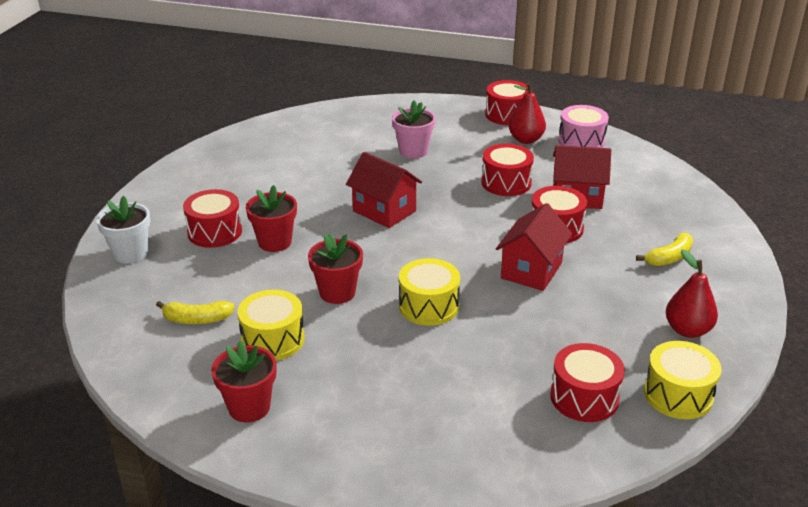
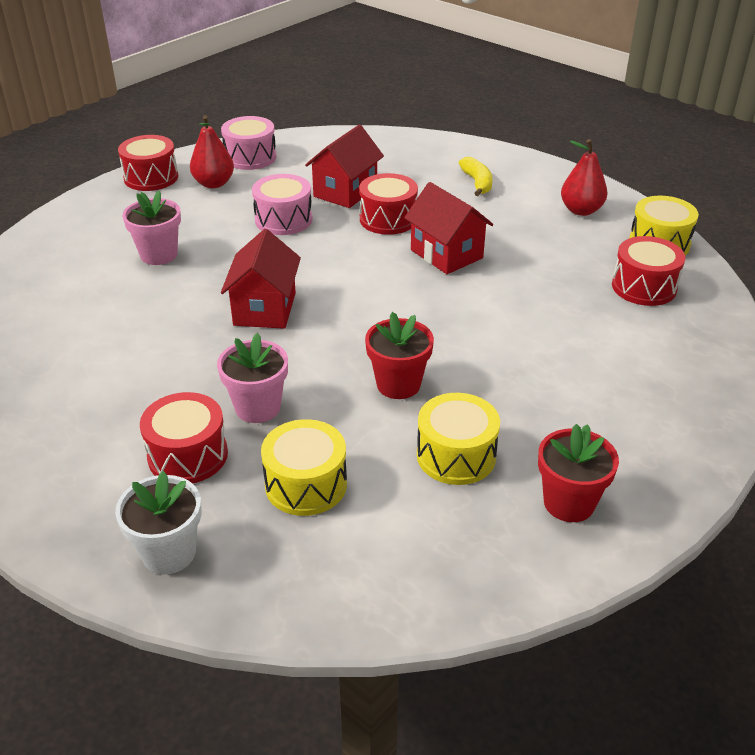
camera: 65 degrees left, 5 degrees up
(197, 319) = (376, 513): yellow banana -> none
(275, 242) = (257, 407): red flower pot -> pink flower pot
(384, 211) = (265, 309): red house -> red house turned 60 degrees counterclockwise
(428, 306) = (463, 330): yellow drum -> yellow drum (306, 484)
(506, 183) = (283, 220): red drum -> pink drum

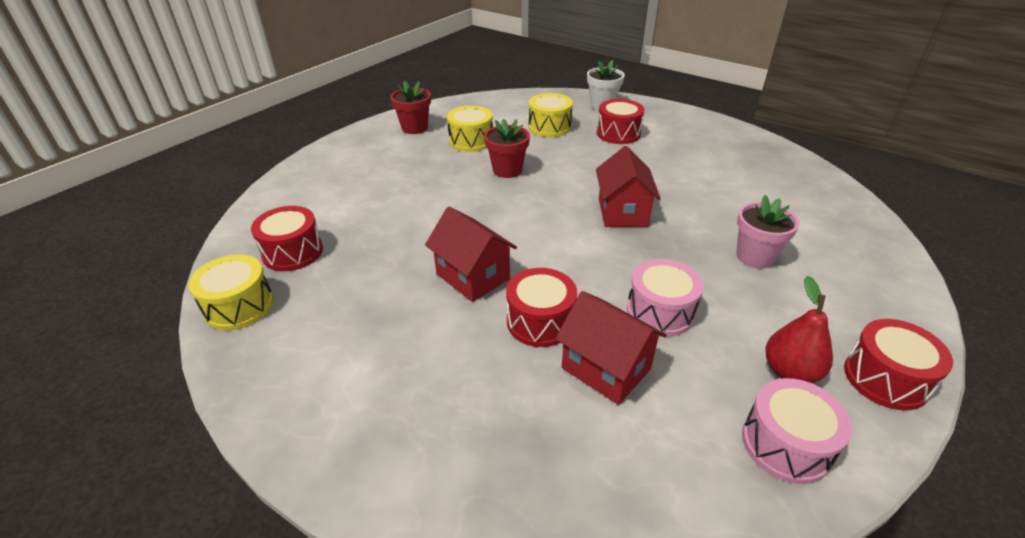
camera: 175 degrees right, 0 degrees up
(257, 407) = (592, 154): pink flower pot -> none
(345, 192) = (606, 368): red house -> red house turned 75 degrees counterclockwise
(477, 183) = (425, 403): yellow banana -> none
(581, 210) = (301, 354): red pear -> none

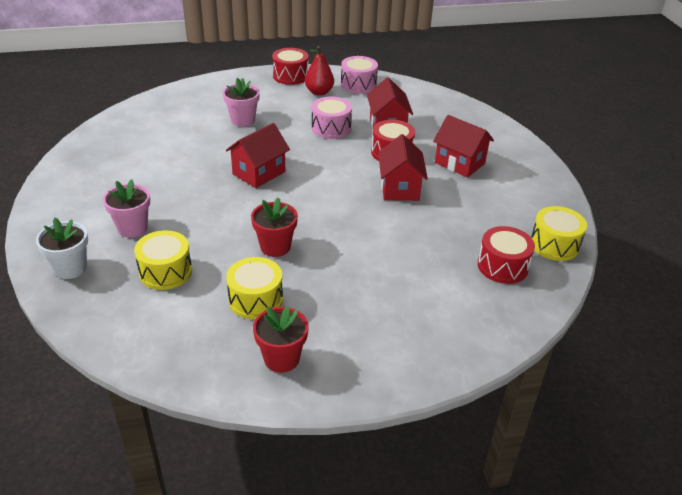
camera: 140 degrees left, 0 degrees up
(437, 363) = (459, 163): none -> red house
(618, 133) = (132, 228): red drum -> pink flower pot

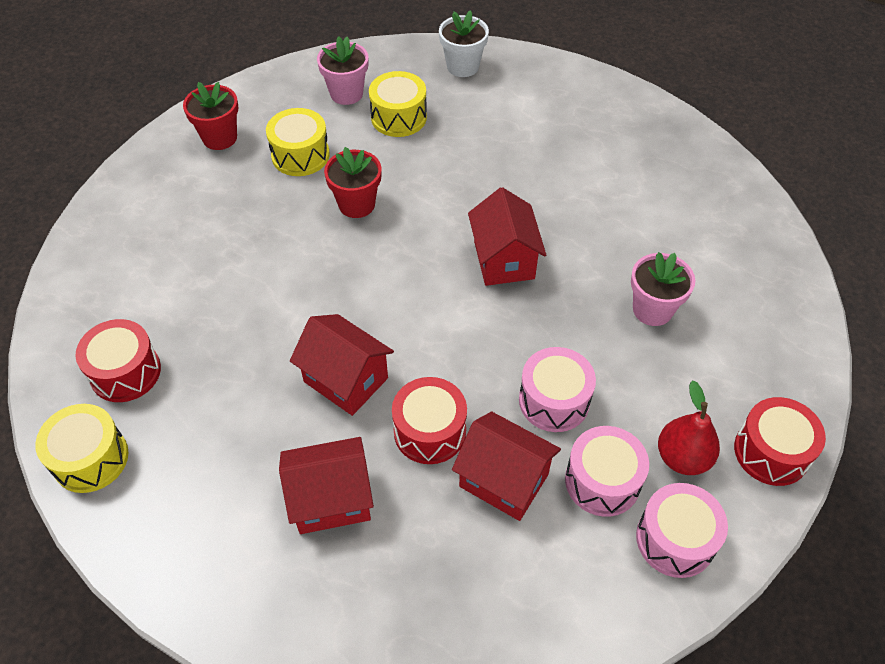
camera: 130 degrees right, 15 degrees up
(132, 228) = (488, 121): pink flower pot -> pink flower pot (346, 93)
(355, 105) = (602, 481): none -> pink drum

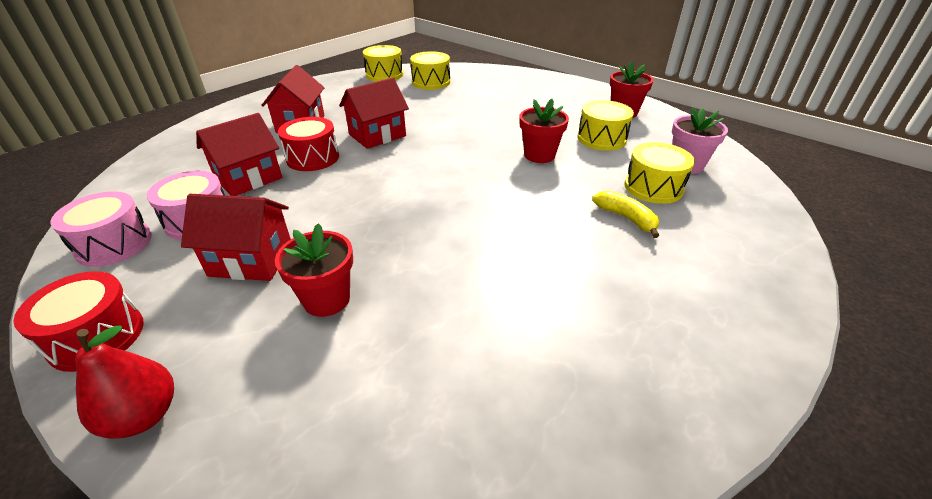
camera: 105 degrees right, 15 degrees down
(125, 372) = (431, 82): red drum -> yellow drum
(459, 135) = (626, 218): none -> yellow banana
(462, 66) = (753, 240): white flower pot -> none
(504, 260) = (446, 215): red house -> red house (251, 260)
(554, 400) = (286, 212): pink drum -> none
(652, 310) = (326, 299): pink flower pot -> red flower pot
(682, 458) = (165, 269): red pear -> red pear (143, 415)

